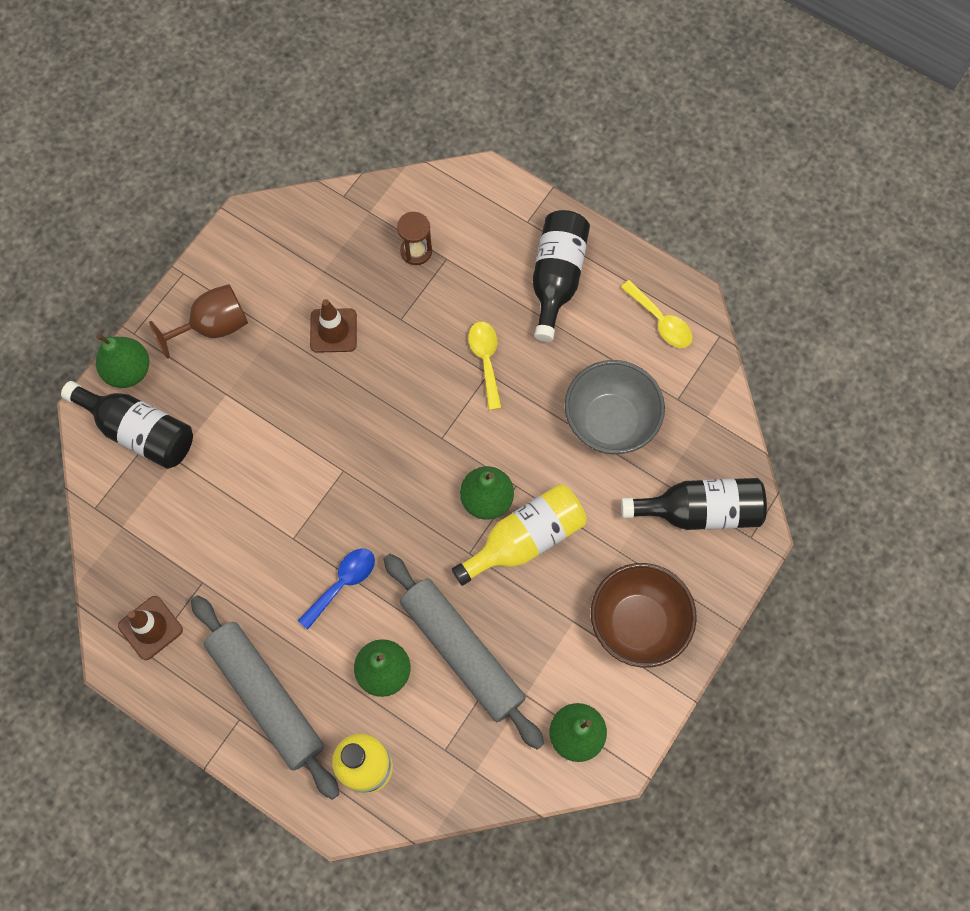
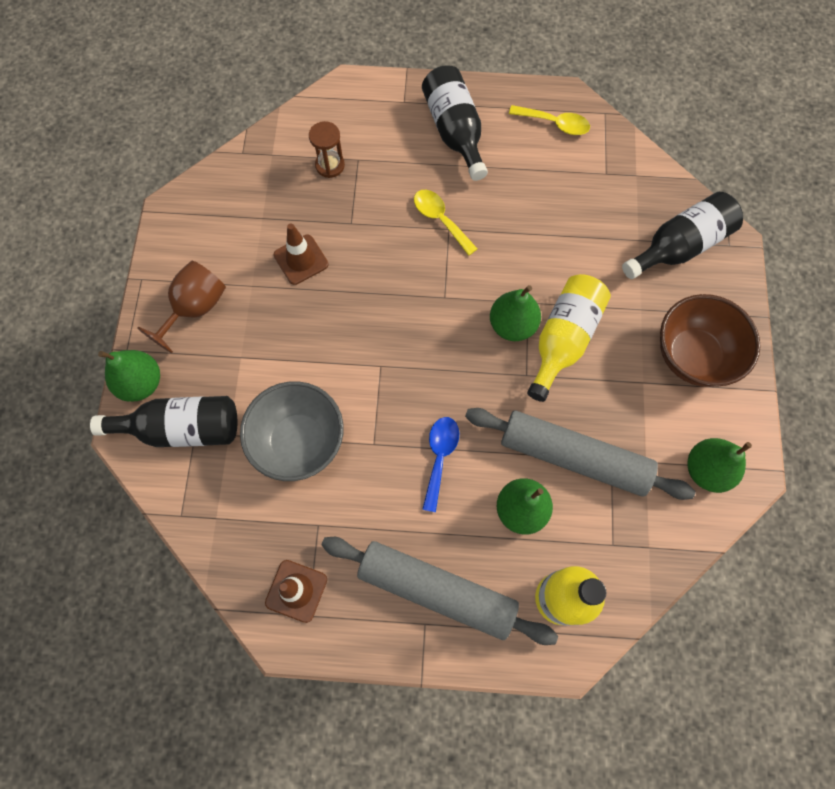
camera: 30 degrees left, 0 degrees up
(610, 422) = (567, 216): grey bowl -> grey bowl (299, 442)

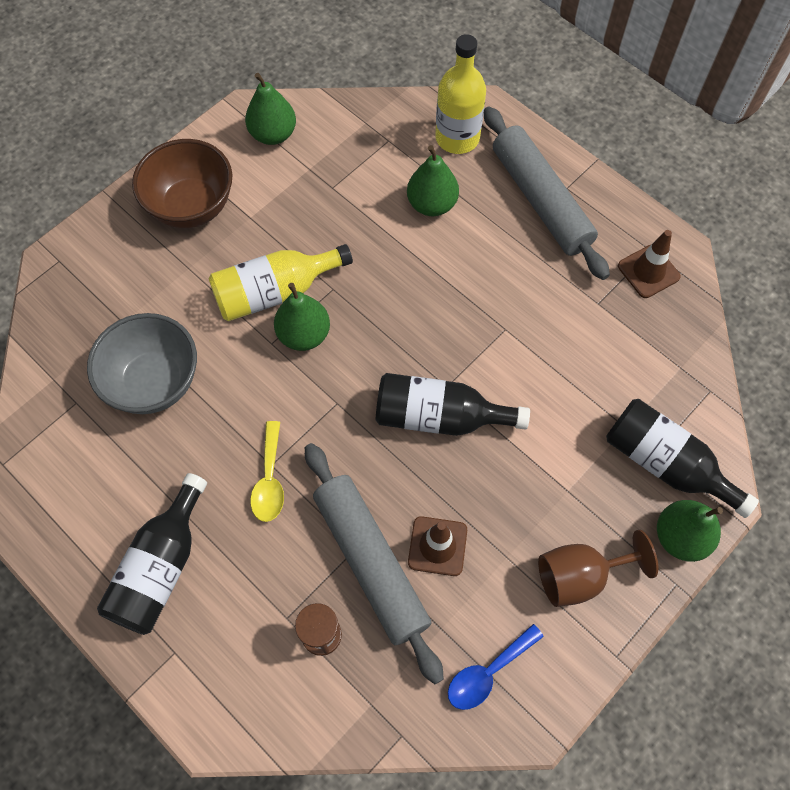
camera: 140 degrees left, 5 degrees down
(299, 442) = (567, 375): grey bowl -> grey bowl (154, 382)
(440, 457) = (460, 281): blue spoon -> blue spoon (487, 672)
(555, 124) = (60, 492): yellow spoon -> none
(574, 456) = (357, 208): grey rolling pin -> grey rolling pin (370, 562)
(679, 246) = (97, 290): black bottle -> black bottle (438, 416)

